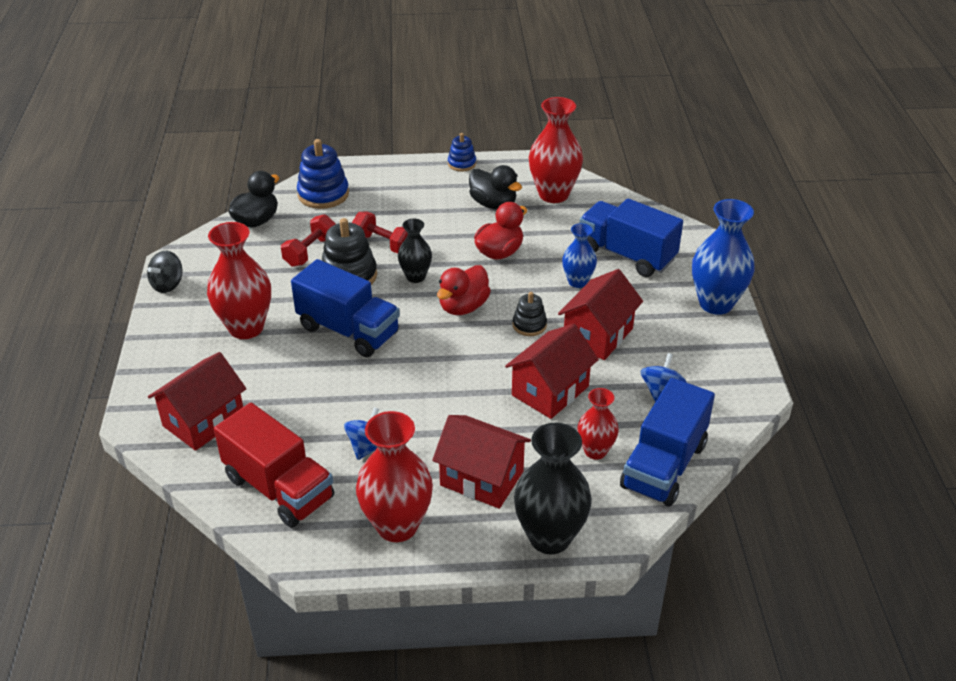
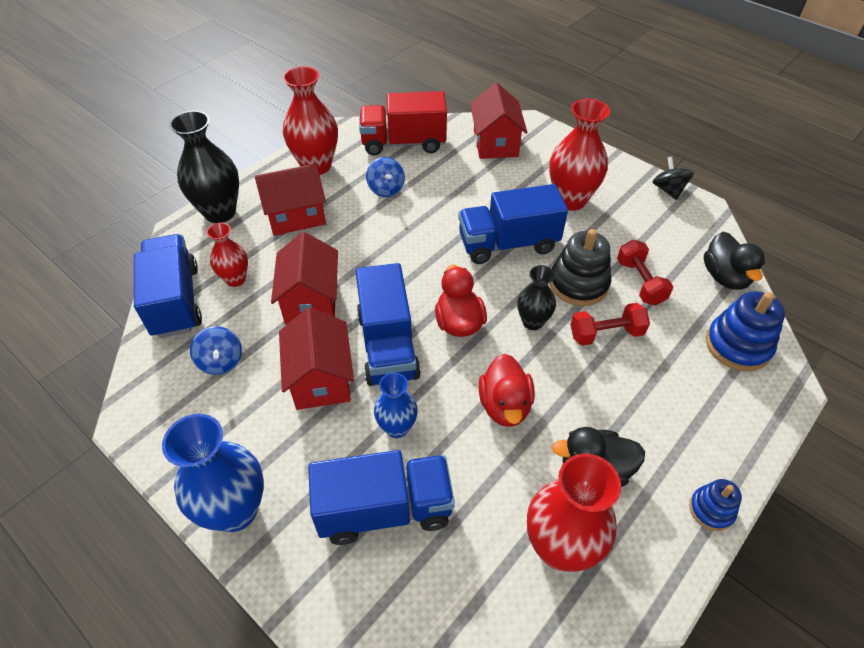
camera: 135 degrees right, 10 degrees up
(529, 325) = (388, 345): black stacking toy -> blue truck

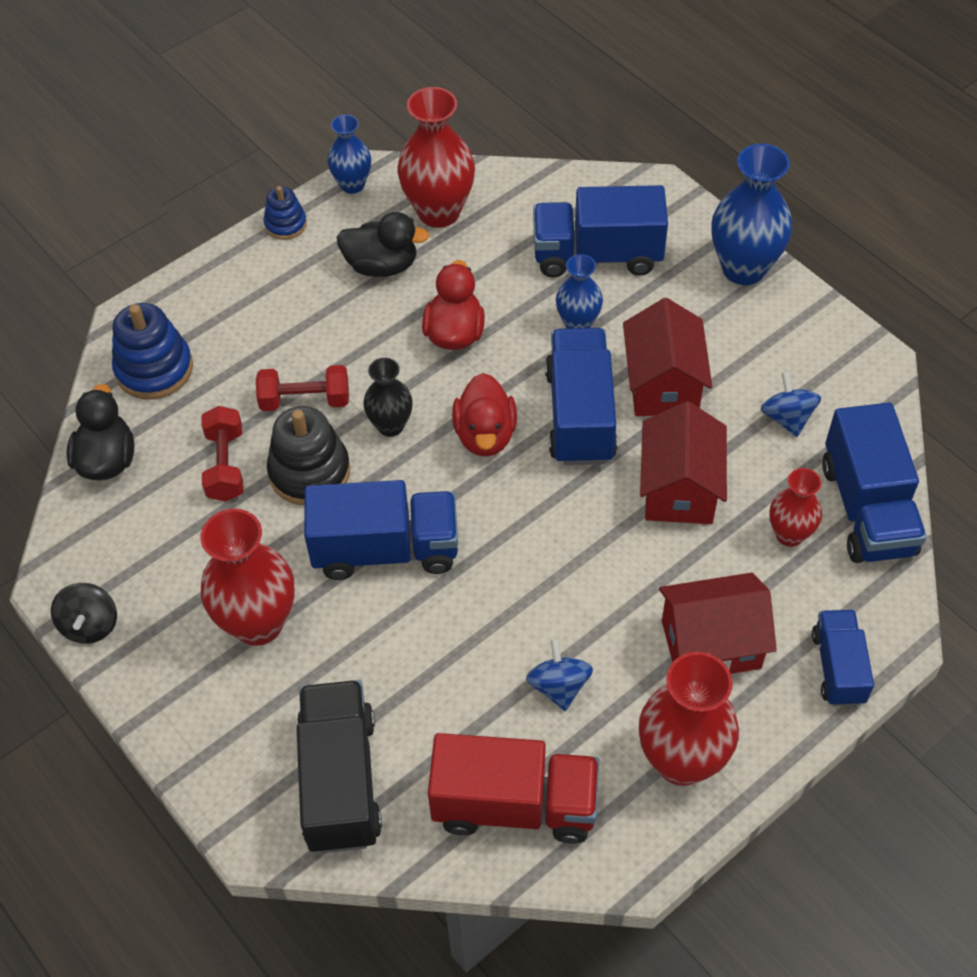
camera: 170 degrees left, 5 degrees up
(220, 212) = (838, 667): black vase -> blue truck
(495, 143) = (340, 781): red house -> black truck
(667, 576) = (352, 185): none -> blue vase

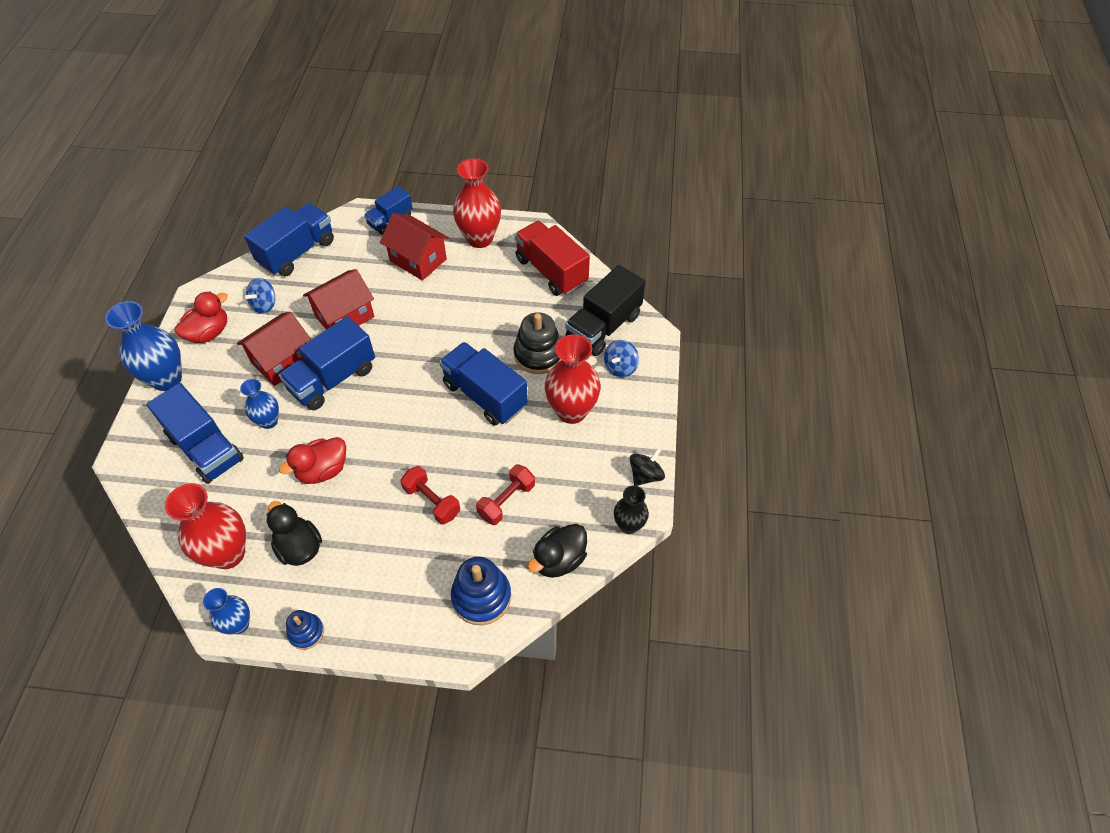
camera: 135 degrees left, 0 degrees up
(309, 472) = (474, 460): black stacking toy -> black stacking toy (538, 354)
(390, 425) = (412, 450): black vase -> black vase (629, 525)
(485, 435) = (381, 407): red duck -> red duck (209, 333)
(559, 686) = (487, 291): blue spinning top -> blue spinning top (620, 367)
(789, 534) = (336, 268): red vase -> none

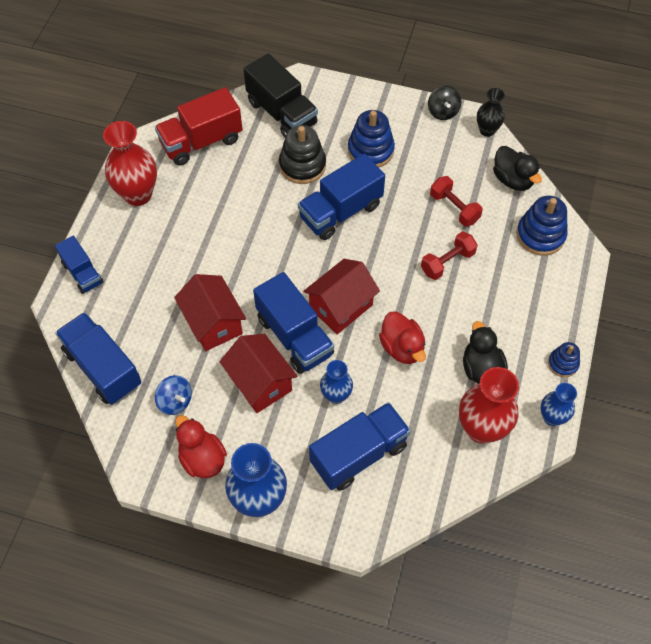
camera: 80 degrees left, 5 degrees up
(299, 547) = (481, 368): black duck -> black duck turned 105 degrees clockwise
(418, 260) = (151, 251): red house -> red house (341, 306)
(571, 411) = (370, 150): red vase -> blue stacking toy
(620, 367) = (330, 109): blue spinning top -> none
(645, 475) = (443, 112): black spinning top -> black spinning top turned 150 degrees counterclockwise

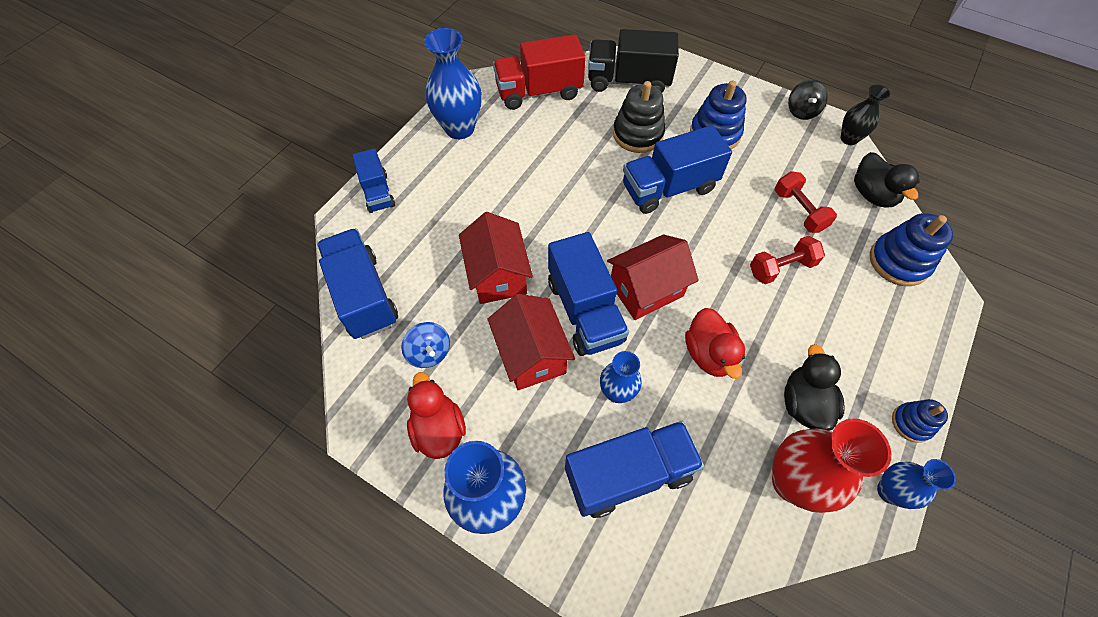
camera: 15 degrees right, 0 degrees up
(138, 194) = (459, 128): red vase -> blue vase
(282, 113) = (628, 81): black truck -> black truck turned 120 degrees clockwise

